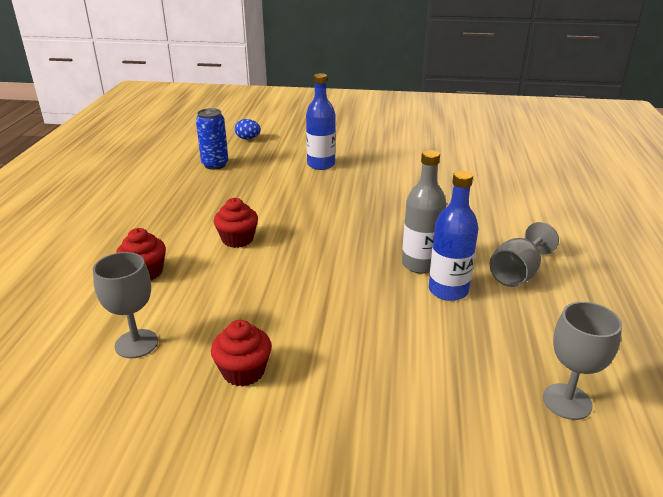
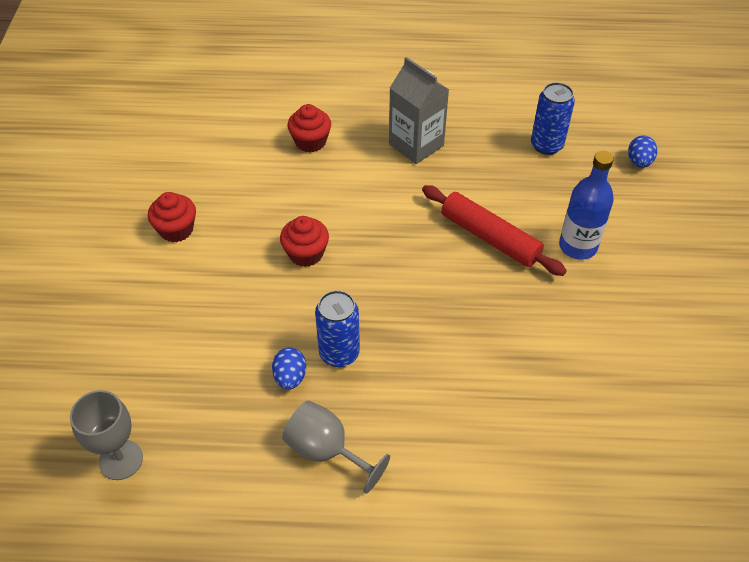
camera: 85 degrees right, 20 degrees up
(136, 344) = (212, 161): grey goblet -> none
(184, 216) = (416, 145): none -> grey carton
(237, 239) = (374, 194): red cupcake -> red cupcake (306, 253)
(305, 193) = (489, 238): none -> red rolling pin
(420, 264) = (339, 353): grey bottle -> blue can
(448, 290) = (290, 377): blue bottle -> blue egg

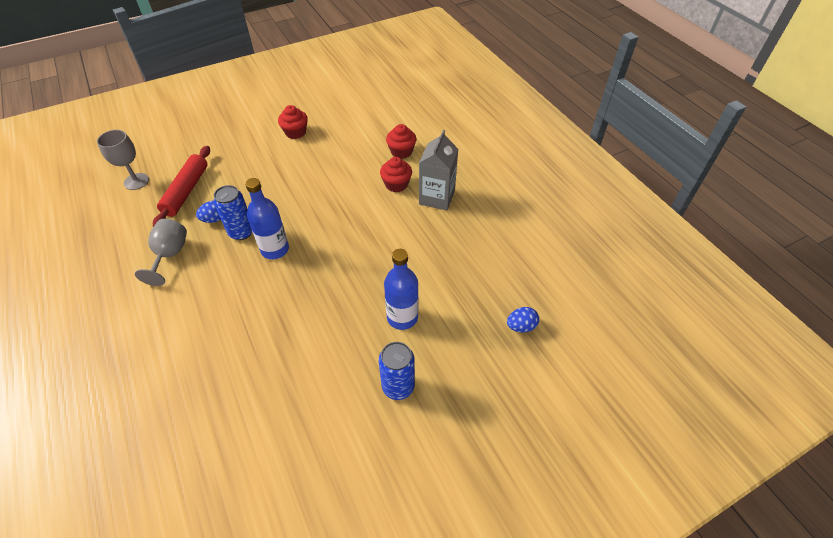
camera: 60 degrees right, 0 degrees up
(306, 253) = (309, 187): red cupcake -> red cupcake (396, 184)
(397, 327) = (275, 249): none -> blue bottle
(489, 238) = (378, 265): red rolling pin -> red rolling pin (186, 191)
(546, 145) = (492, 264): blue can -> blue can (398, 387)

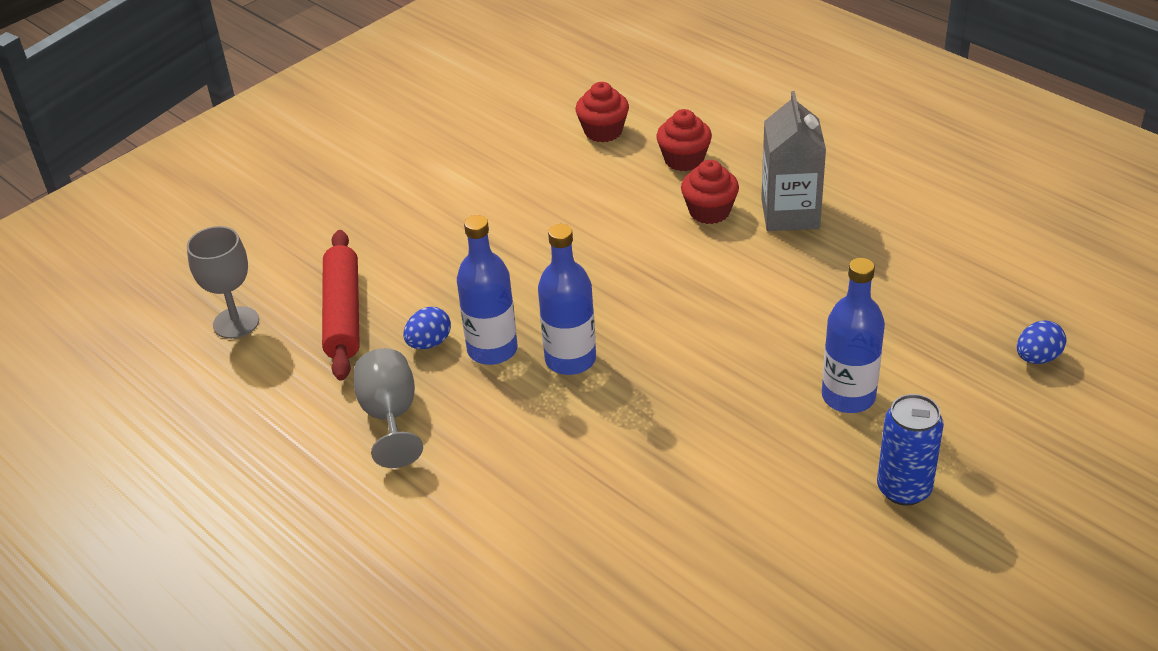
camera: 15 degrees left, 10 degrees down
(241, 232) = (492, 350): blue can -> blue bottle
(295, 132) = (474, 174): red cupcake -> red cupcake (603, 131)

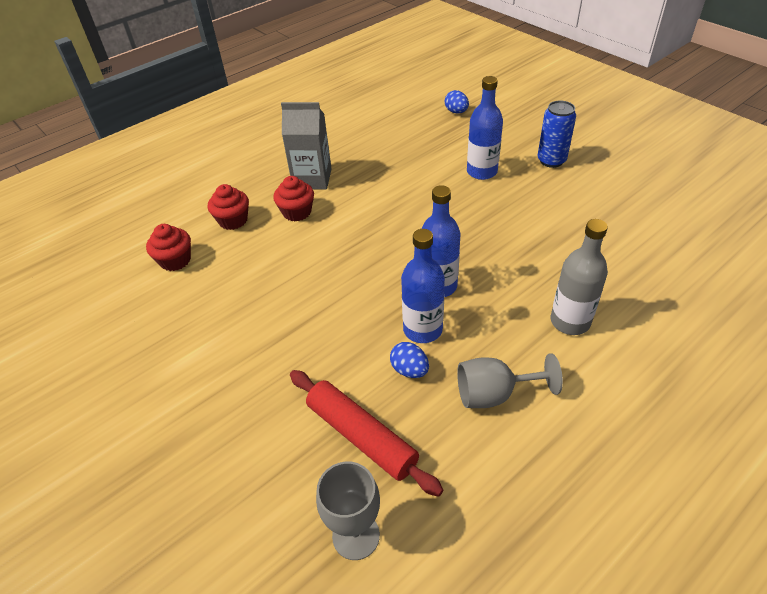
camera: 85 degrees left, 5 degrees up
(343, 314) = (361, 436): red rolling pin -> red rolling pin turned 45 degrees clockwise
(507, 492) = (570, 321): none -> grey bottle

